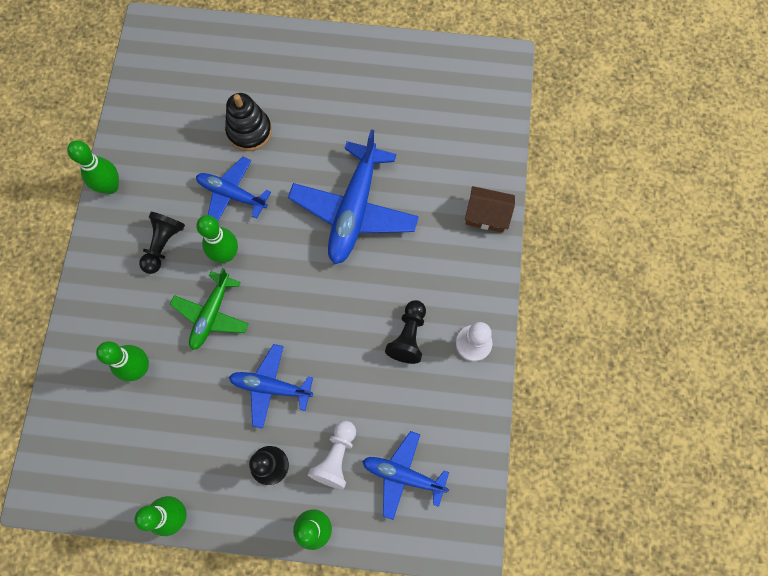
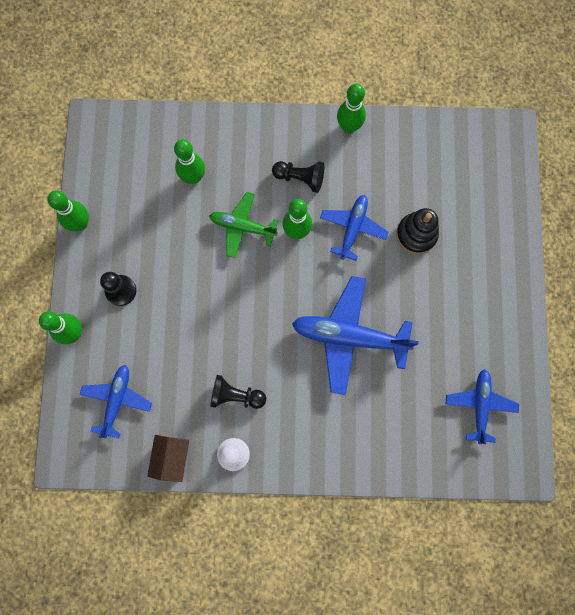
camera: 85 degrees right, 5 degrees up
(271, 387) = (184, 283): blue plane -> blue plane (479, 405)
(336, 457) = (129, 343): white pawn -> none
(486, 215) = (357, 460): brown house -> brown house (171, 457)

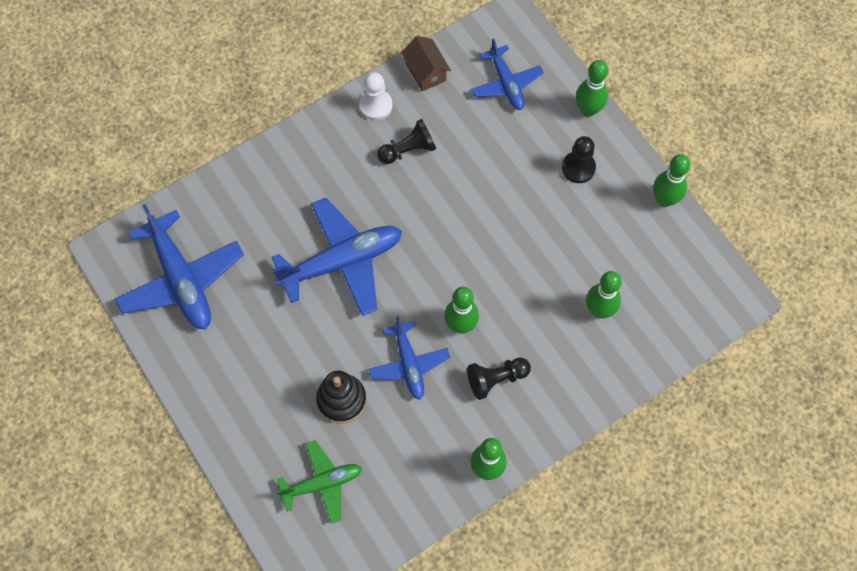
camera: 145 degrees right, 10 degrees down
(242, 227) = (515, 295): green plane -> green plane (322, 483)
(479, 405) = (181, 279): blue plane -> blue plane, size x1.66

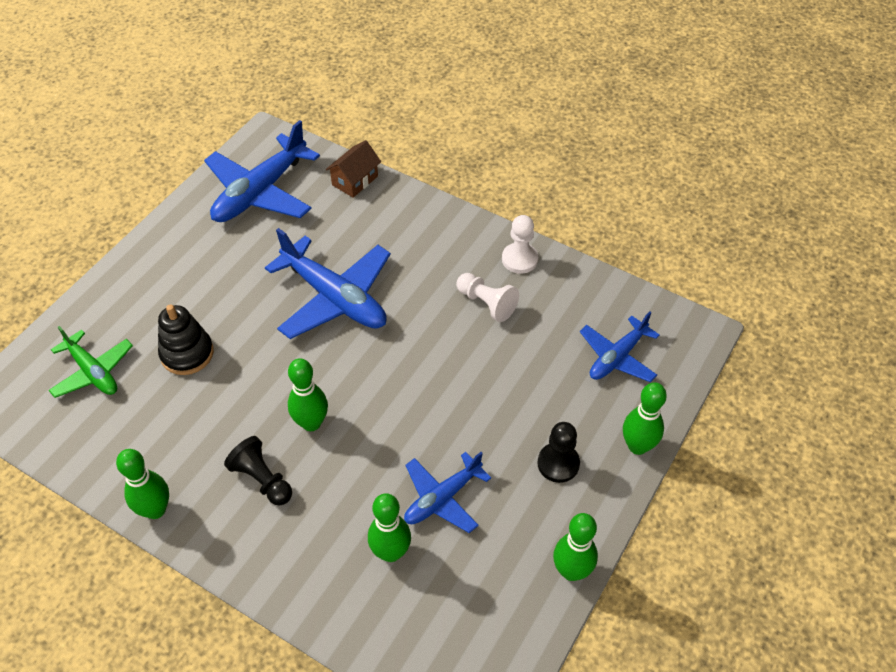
camera: 65 degrees right, 15 degrees down
(408, 150) = (486, 303): black pawn -> white pawn
(409, 364) = (247, 394): blue plane -> blue plane (442, 498)
(425, 72) = (584, 284): brown house -> brown house (355, 180)

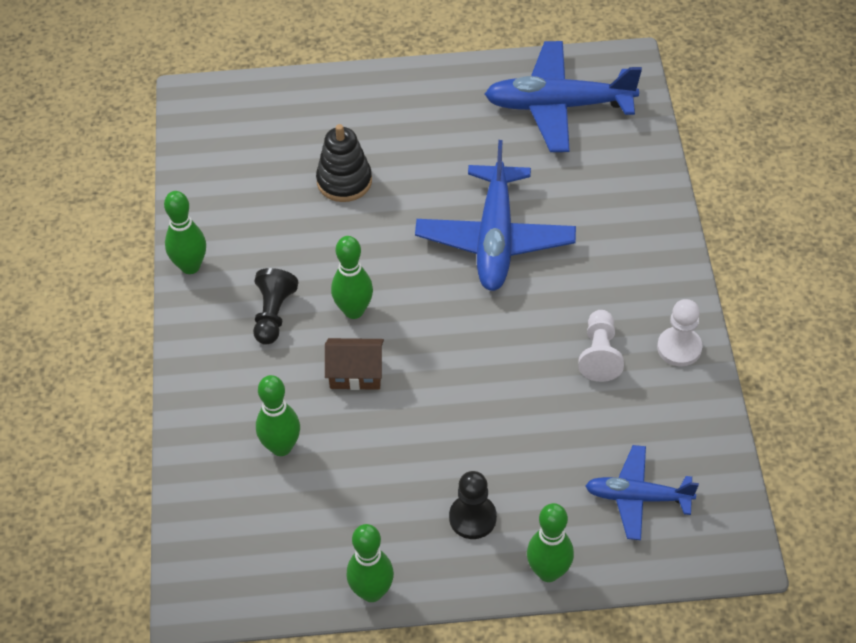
camera: 55 degrees right, 0 degrees up
(93, 372) = (273, 136): green plane -> none
(355, 180) = (643, 162): brown house -> brown house (356, 373)
(442, 498) = (362, 451): blue plane -> none

